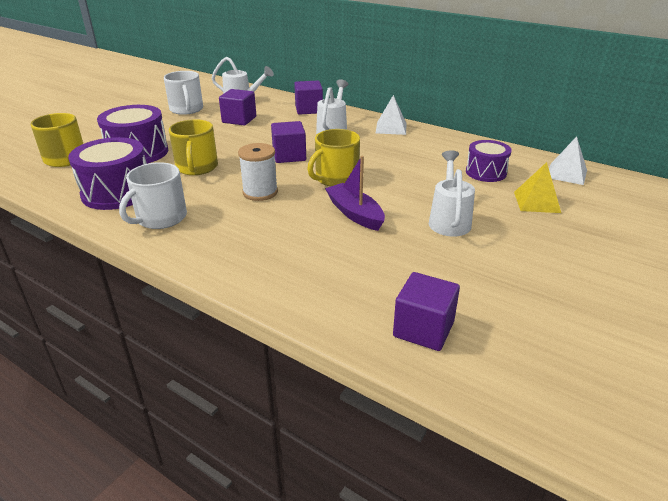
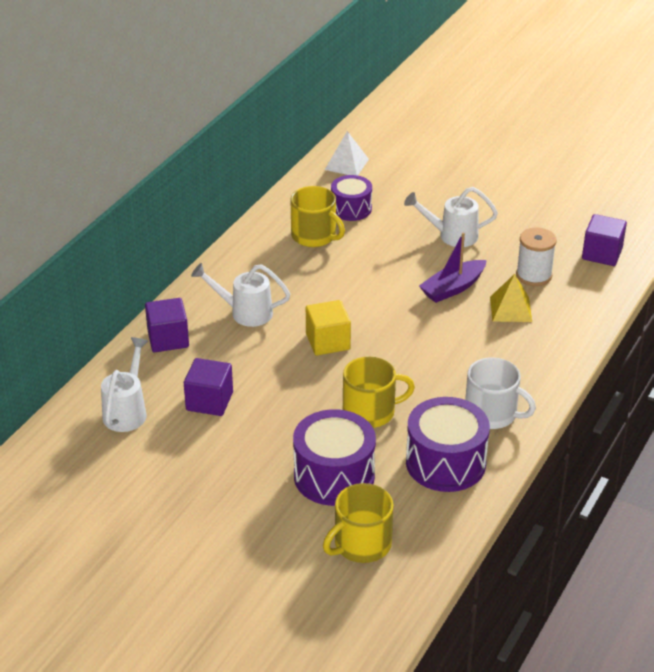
camera: 95 degrees left, 5 degrees up
(186, 109) = (166, 465): white mug -> none
(260, 192) = (423, 353): white spool -> white spool (533, 275)
(289, 156) = (328, 342): purple cube -> yellow cube
(336, 178) = (381, 303): yellow mug -> yellow mug (314, 236)
(391, 128) = (234, 267): white pyramid -> none
(536, 202) = (407, 187): yellow pyramid -> yellow pyramid (511, 309)

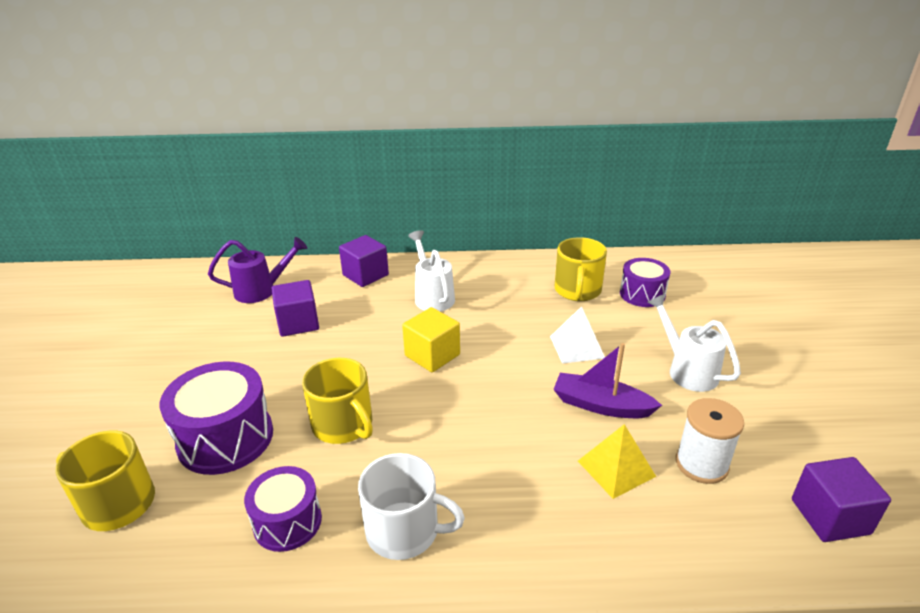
camera: 60 degrees right, 5 degrees down
(127, 411) = (261, 290): white watering can -> purple watering can
(346, 164) = (701, 268): white pyramid -> white pyramid (576, 347)
(445, 463) = (287, 522): purple drum -> purple drum, size x0.63
(492, 414) = (404, 530): white mug -> white mug turned 75 degrees counterclockwise

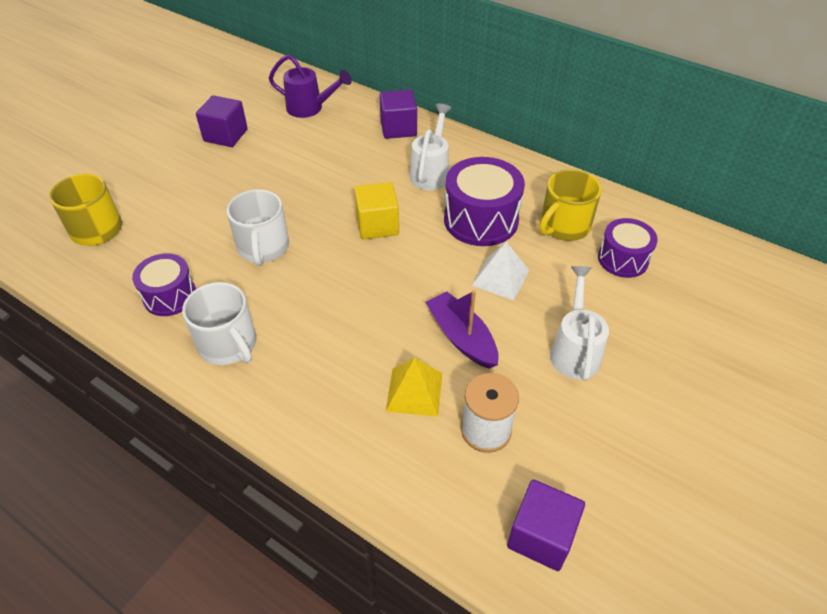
camera: 35 degrees right, 15 degrees up
(225, 438) = (186, 217): purple drum -> purple drum (481, 220)
(298, 323) = (309, 149): purple cube -> purple cube (225, 135)
(343, 424) = (263, 247): yellow mug -> white mug

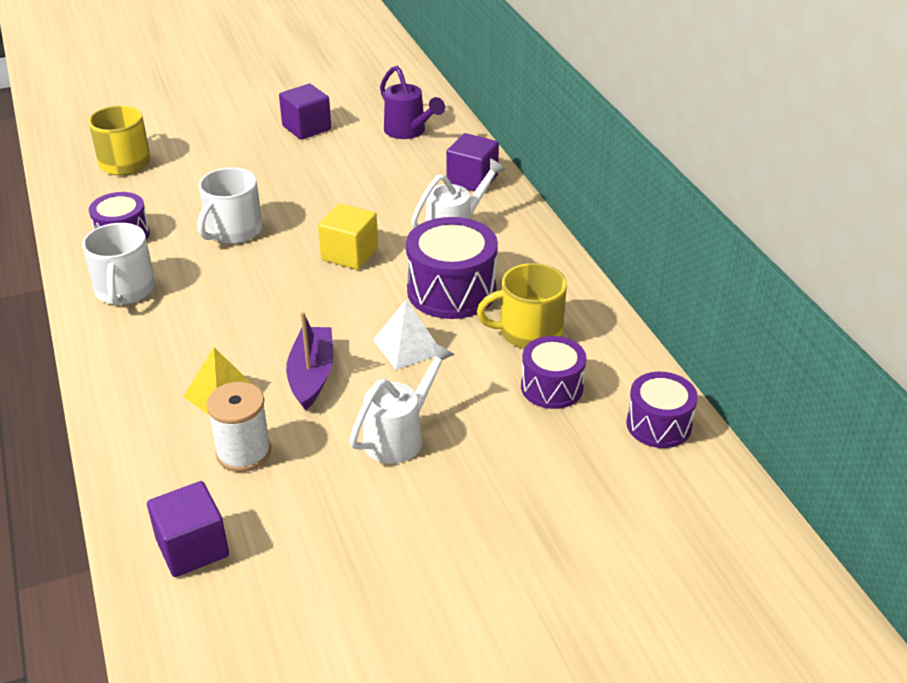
camera: 35 degrees right, 10 degrees down
(709, 252) = (658, 425): none -> purple drum

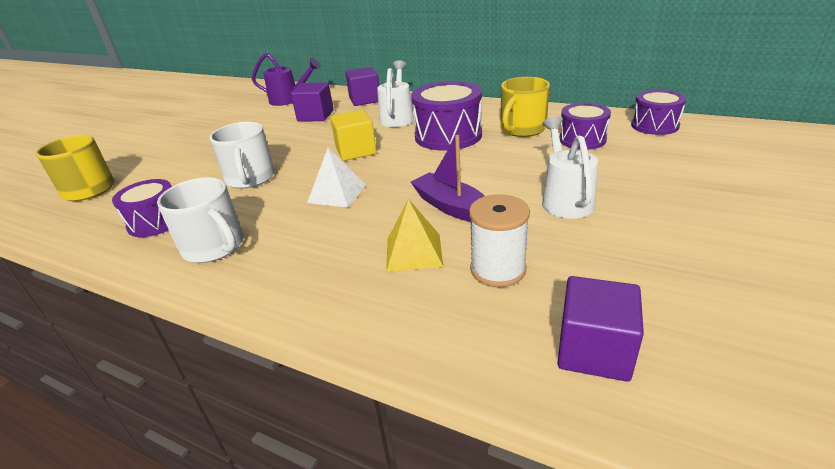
camera: 40 degrees left, 5 degrees down
(306, 128) = (217, 122): purple cube -> purple cube (315, 116)
(407, 346) = (477, 165): white pyramid -> white pyramid (337, 193)

